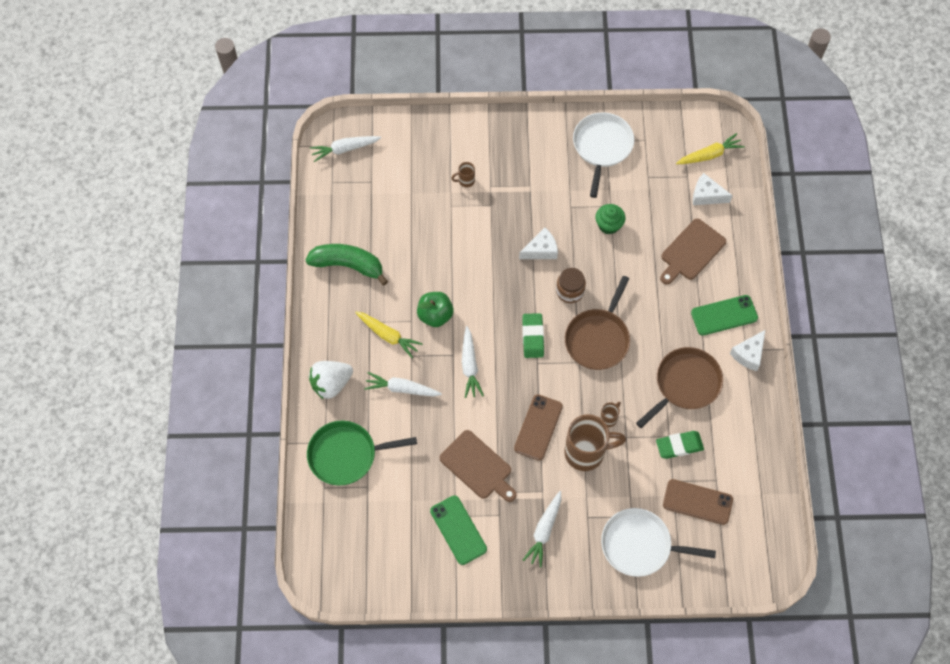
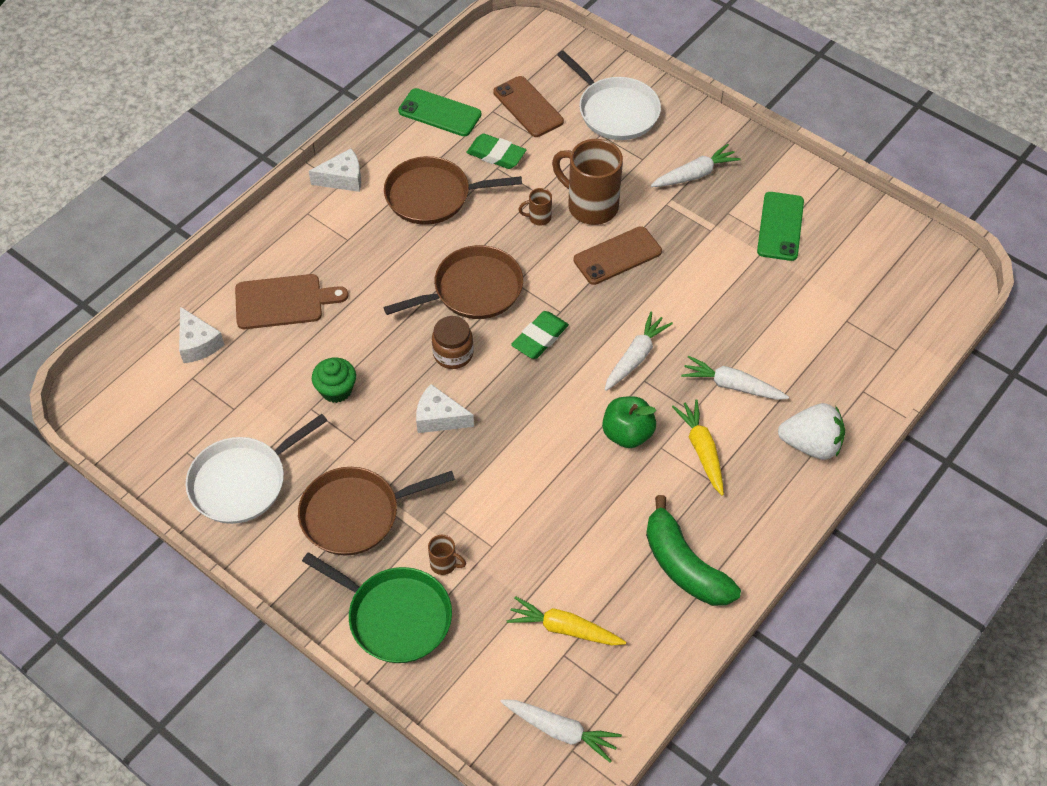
camera: 140 degrees left, 10 degrees down
(346, 455) = (847, 363): green pan -> green pan (395, 616)
(402, 389) = (732, 385): white carrot -> white carrot turned 150 degrees clockwise
(478, 466) = (712, 263): brown cutting board -> none
(531, 172) = (355, 514): none -> brown pan
(709, 155) = (140, 382): yellow carrot -> yellow carrot (564, 628)
(724, 315) = (324, 224): green phone -> green phone (440, 113)

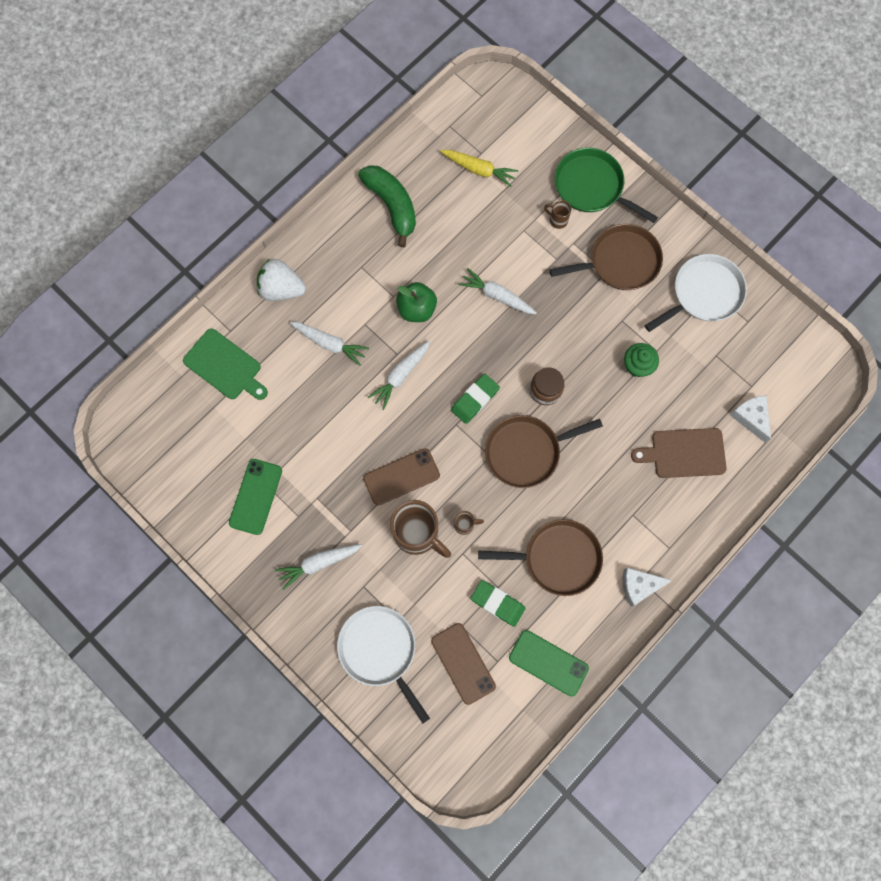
camera: 175 degrees left, 20 degrees up
(439, 418) = (558, 334): white cheese -> none
(560, 731) = (487, 107): white carrot -> white carrot (497, 296)
(701, 450) = (363, 291): yellow carrot -> none
(856, 351) = (225, 366): none -> green cutting board

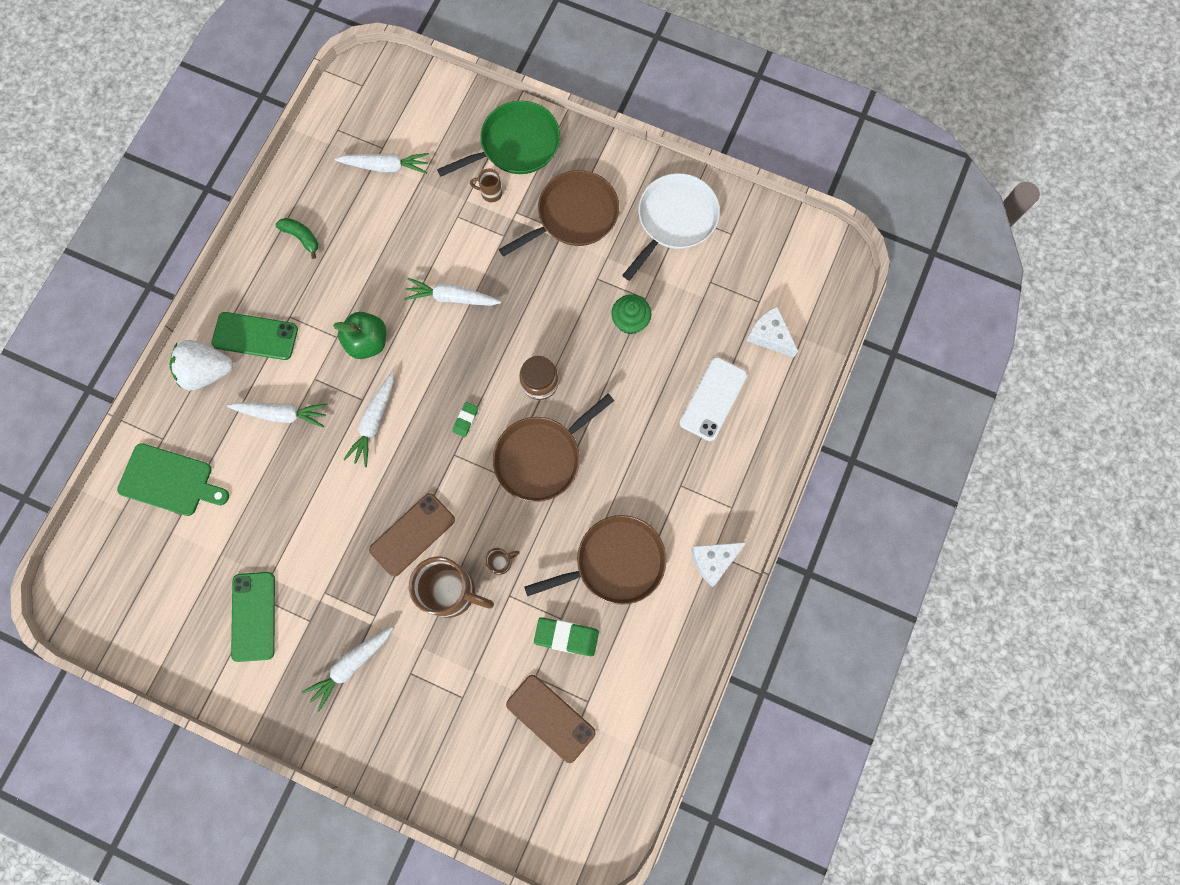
camera: 20 degrees left, 0 degrees up
(380, 650) = (453, 738): white pan -> none
(392, 205) = (301, 237): green banana -> green banana, size x0.51
(475, 400) = (466, 420): green eraser -> green eraser, size x0.56
(479, 170) = (386, 166): yellow carrot -> white carrot
(548, 663) = (644, 682): green phone -> green phone (255, 336)
(592, 187) = (516, 145): green pan -> green pan turned 135 degrees clockwise
(684, 453) = (713, 399): brown cutting board -> white phone

